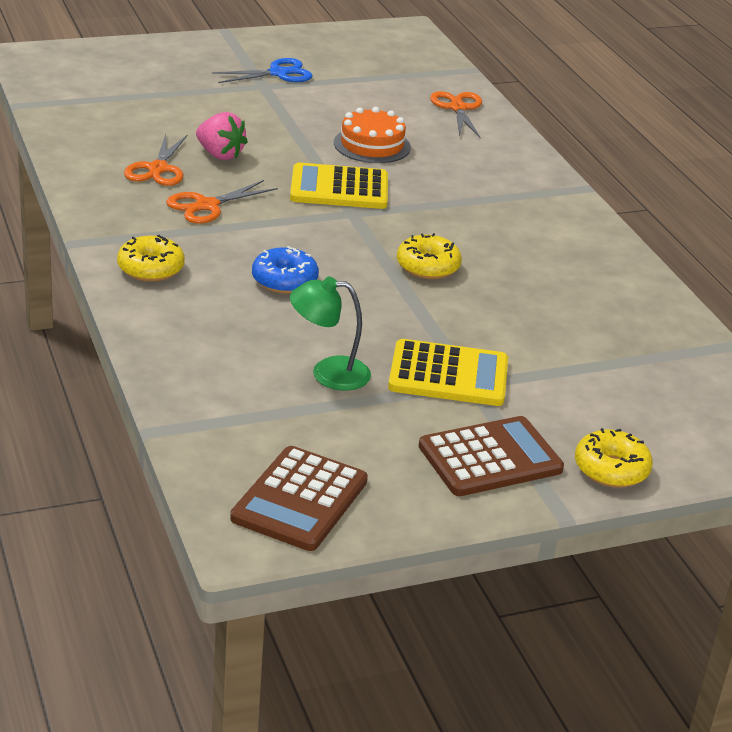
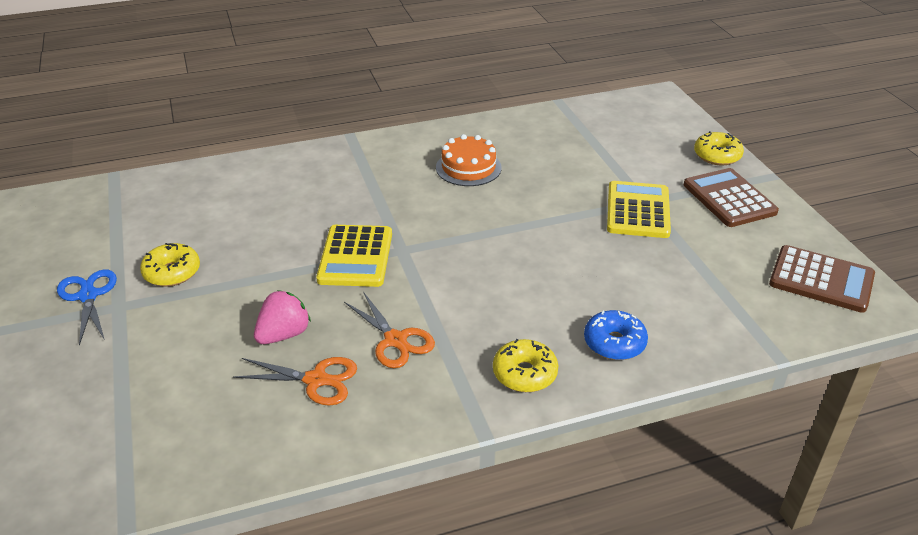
camera: 85 degrees left, 5 degrees up
(284, 280) = (526, 288): blue donut -> blue donut (614, 343)
(328, 373) = (658, 265): green lamp -> none
(372, 145) = (268, 236): orange cake -> orange cake (468, 167)
(428, 267) = (487, 213): yellow donut -> yellow donut (172, 272)
(458, 108) = (196, 186): orange scissors -> none

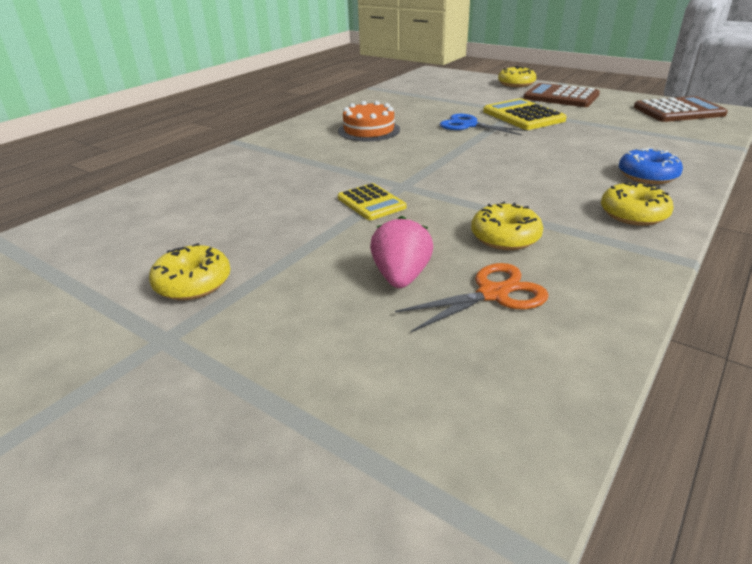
camera: 35 degrees left, 5 degrees down
(88, 296) = (103, 348): blue scissors -> blue scissors (469, 125)
(355, 257) = (371, 203): yellow calculator -> yellow calculator, size x0.64
(395, 340) = (505, 237): orange scissors -> yellow donut

